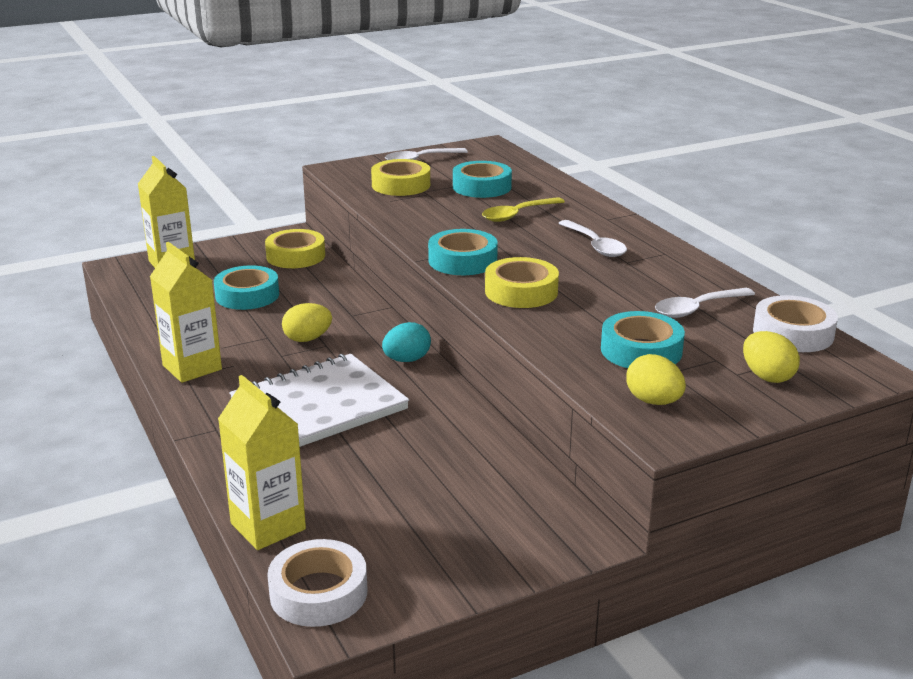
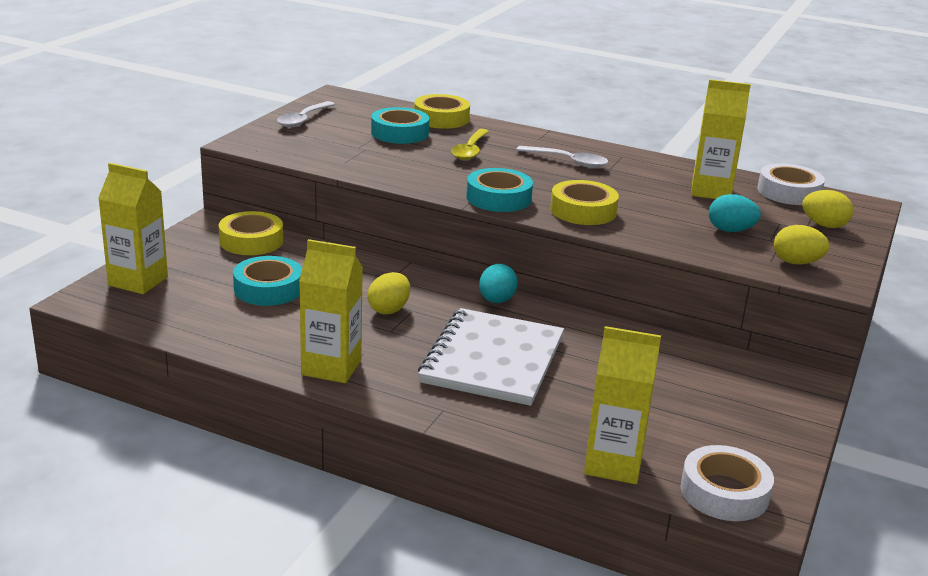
camera: 40 degrees left, 0 degrees up
(401, 185) = (329, 146): yellow tape -> yellow tape (441, 119)
(641, 350) = (730, 230): turquoise tape -> turquoise egg
(697, 309) = (711, 191): white spoon -> yellow carton

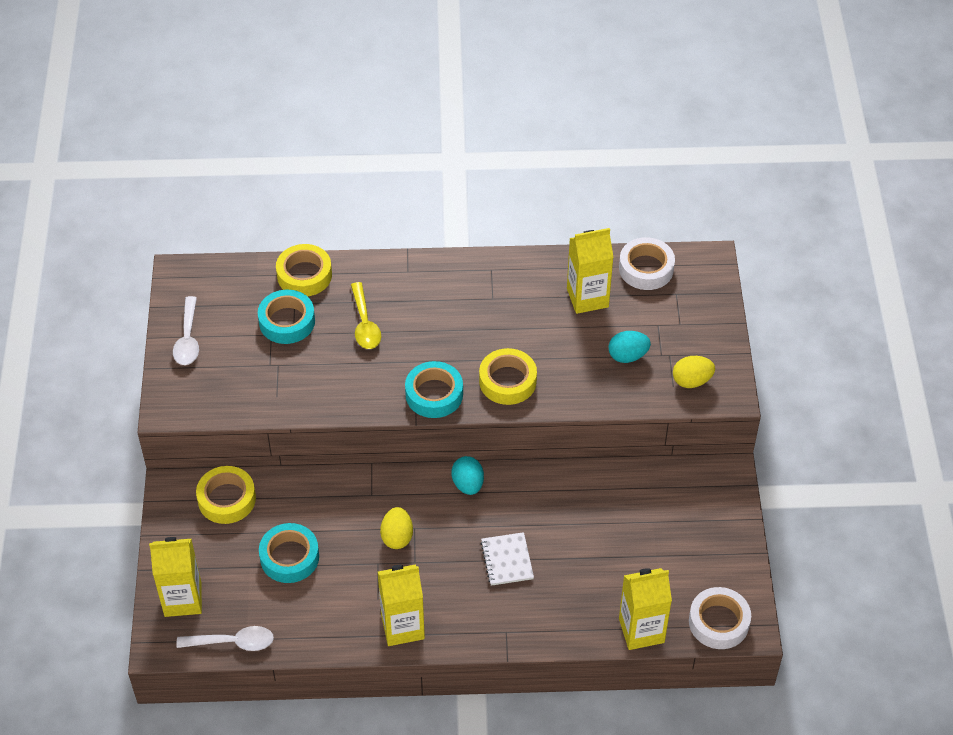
camera: 25 degrees left, 25 degrees up
(493, 360) = (507, 560): white notebook -> white notebook, size x0.49
(568, 161) = (454, 303): white spoon -> white spoon (233, 642)
(824, 225) = (691, 312): yellow egg -> none

